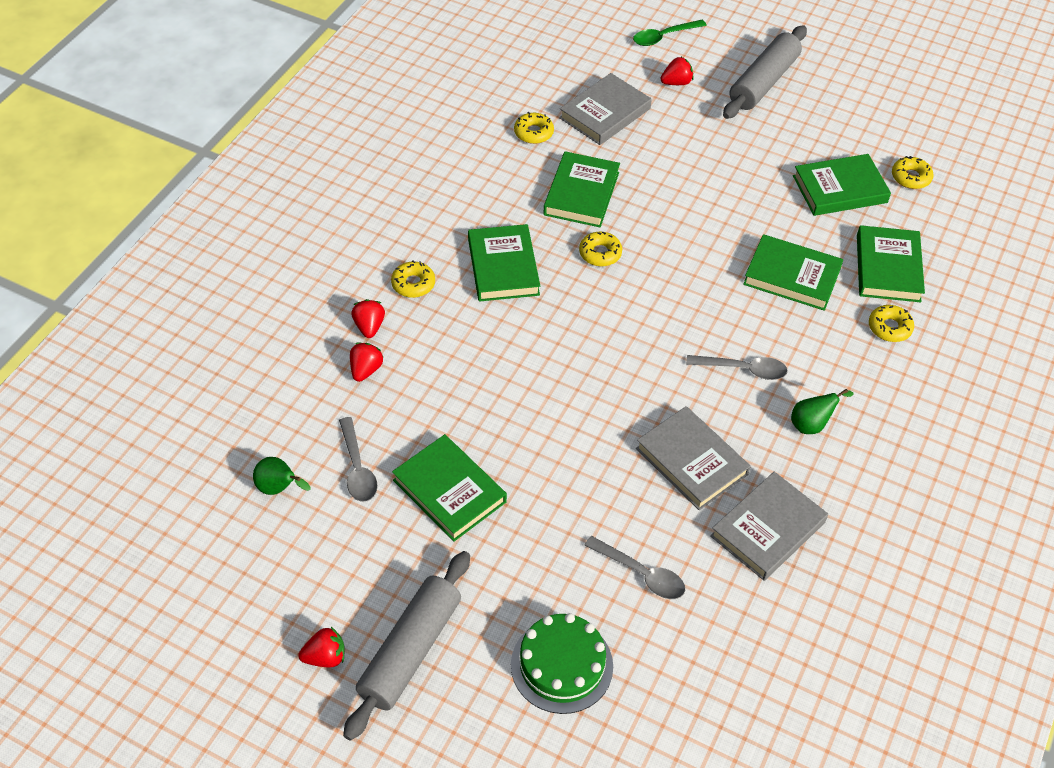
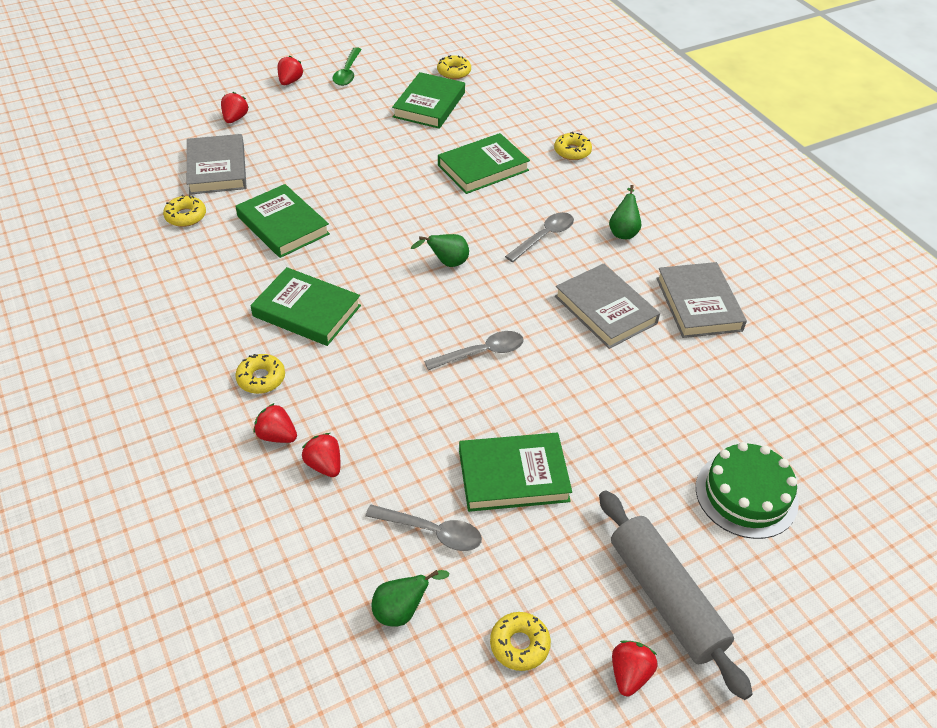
camera: 55 degrees left, 5 degrees down
(600, 253) = (356, 248): yellow donut -> yellow donut (519, 645)
(641, 321) = (447, 263): none -> green pear
(641, 574) = (690, 396): grey spoon -> grey spoon (481, 353)
(664, 37) = (181, 99): green spoon -> green spoon (347, 72)
(691, 461) = (605, 310): grey book -> grey book turned 60 degrees clockwise
(764, 82) = (290, 81): grey rolling pin -> red strawberry
(888, 268) = (520, 124): green book -> none

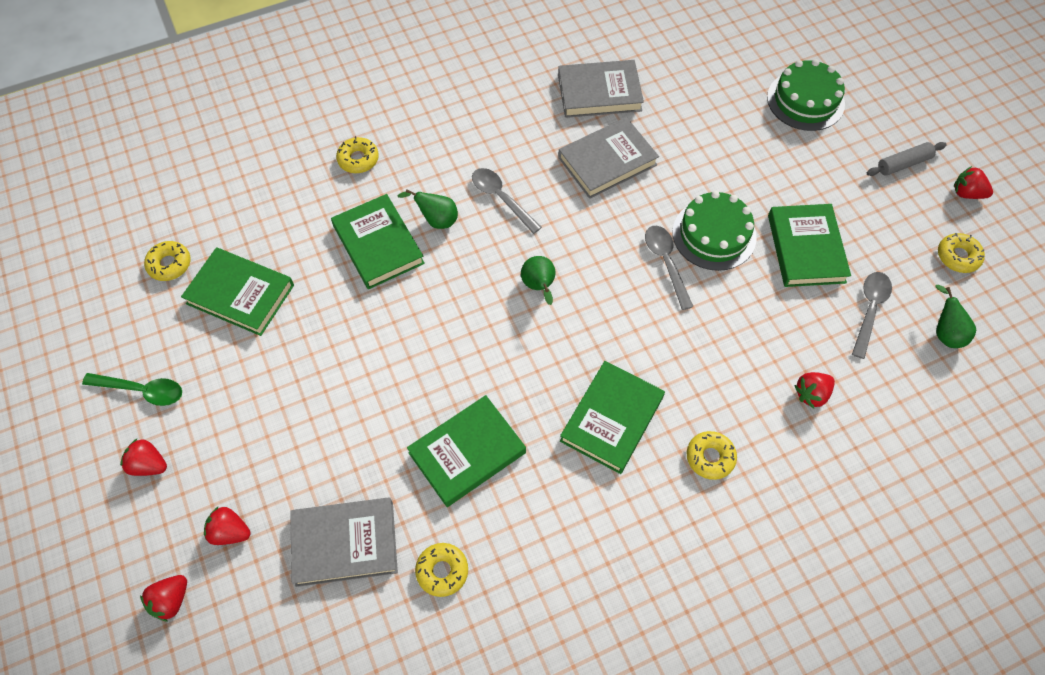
camera: 85 degrees left, 15 degrees up
(277, 436) = (782, 437): red strawberry -> red strawberry (171, 600)
(522, 393) = (714, 234): none -> green cake
(623, 232) = (497, 133): green pear -> green pear (436, 220)
(665, 598) = (903, 164): grey rolling pin -> grey rolling pin, size x0.52

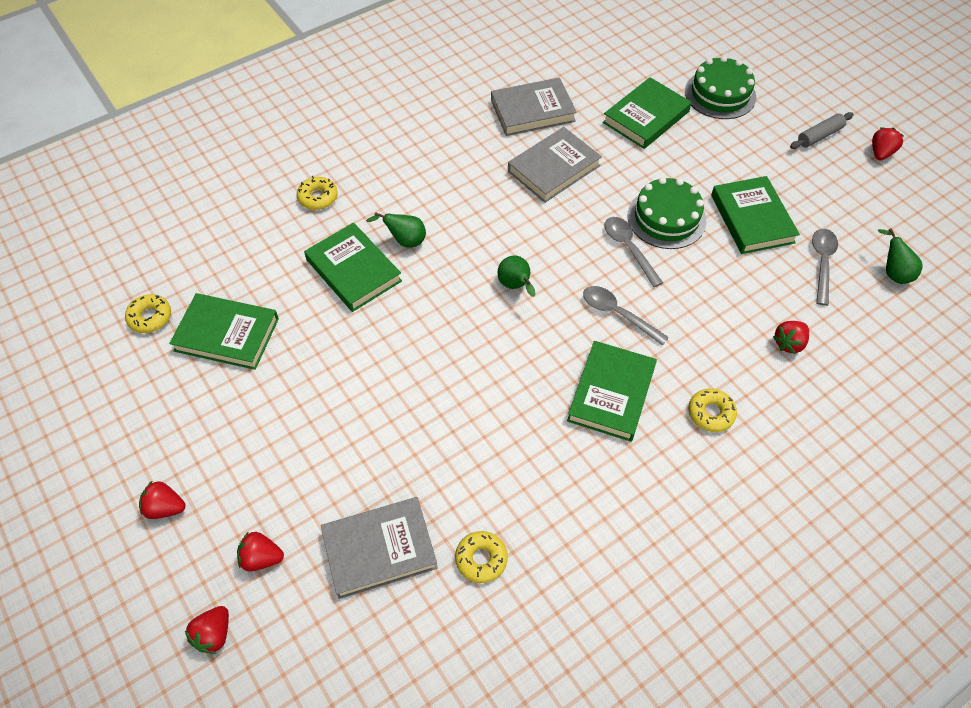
camera: 10 degrees left, 5 degrees down
(142, 390) = (144, 438): green spoon -> none
(467, 453) = (481, 446): green book -> green book (646, 117)
(501, 198) = (462, 214): grey spoon -> grey spoon (618, 314)
(958, 256) = (887, 207): yellow donut -> none
(967, 193) = (881, 153): red strawberry -> red strawberry turned 105 degrees clockwise

